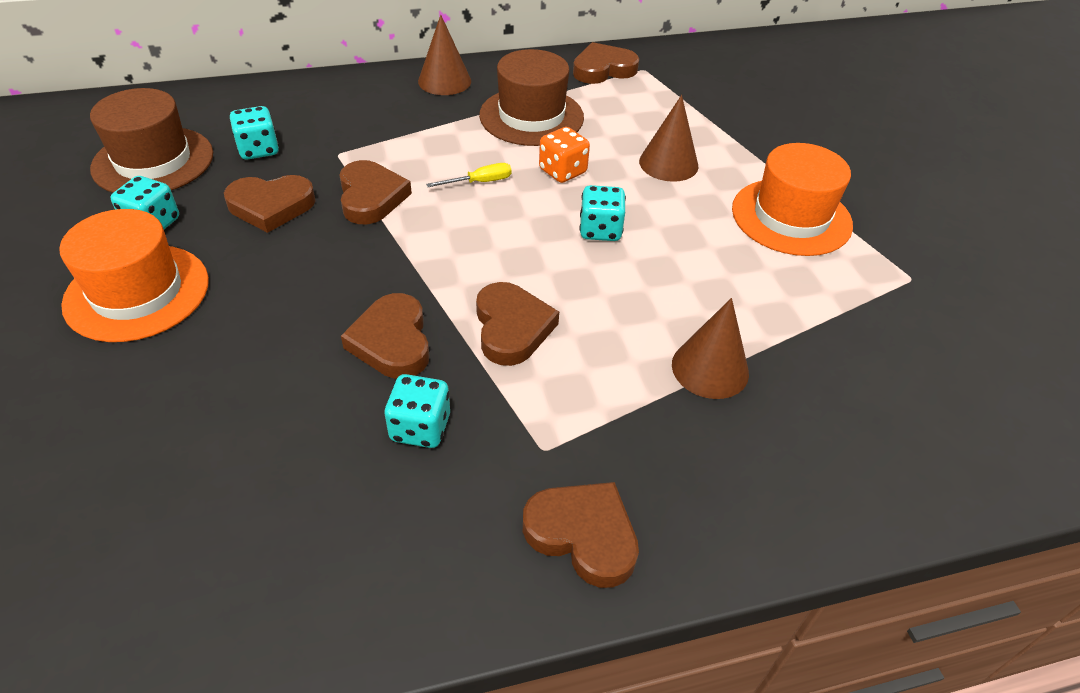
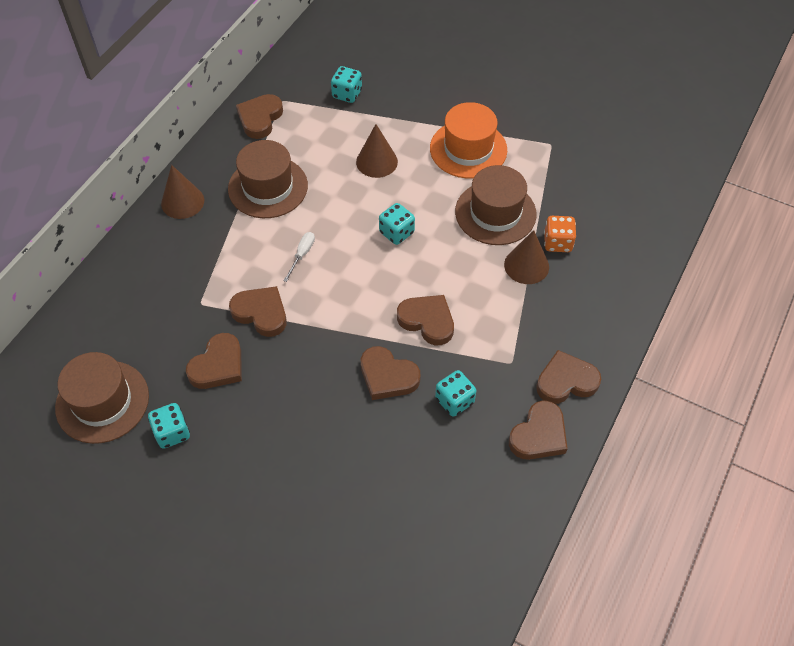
camera: 45 degrees left, 10 degrees up
(137, 292) = (232, 470): orange hat -> none
(259, 150) = (151, 340): turquoise dice -> turquoise dice (347, 94)
(457, 562) = (539, 435): none -> brown heart
(480, 182) = (302, 254): yellow screwdriver -> white screwdriver
(562, 171) = (333, 211): orange dice -> orange dice (557, 243)
(743, 292) = (495, 213): none -> brown hat

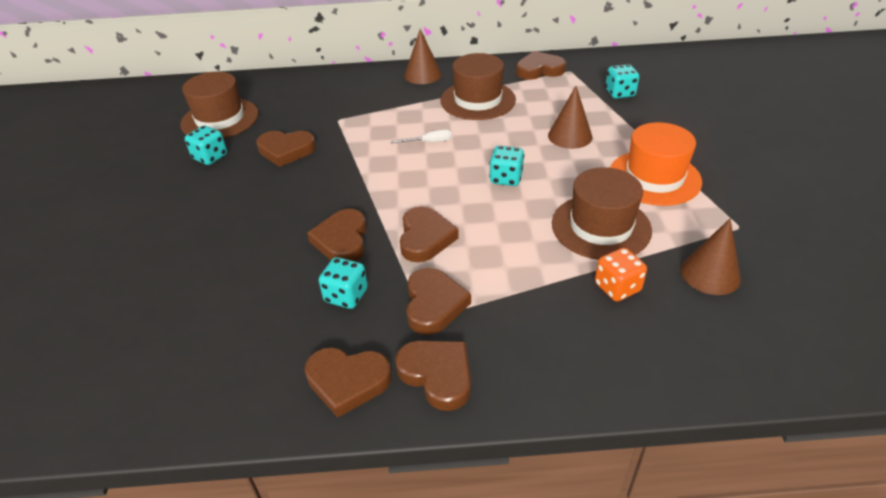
camera: 60 degrees right, 15 degrees down
(261, 313) = (352, 148): brown heart -> brown heart (434, 304)
(526, 265) = (560, 276): brown cone -> brown cone (710, 274)

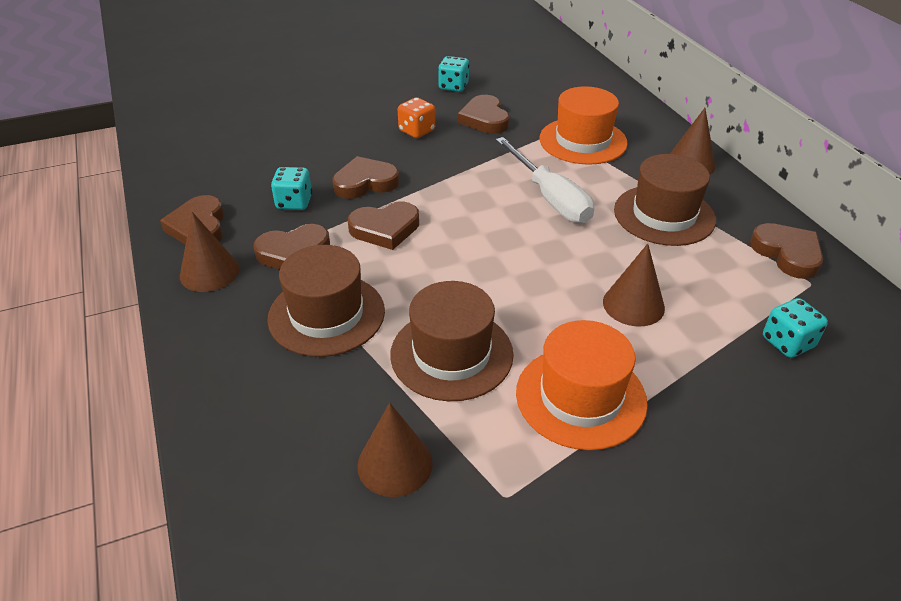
camera: 70 degrees right, 0 degrees up
(220, 119) = (514, 73): brown hat -> brown hat (326, 314)
(360, 110) = (583, 141): none -> orange hat
(429, 142) = (550, 198): white screwdriver -> white screwdriver, size x2.19
(437, 375) = (209, 272): brown heart -> brown cone
(506, 178) = (510, 265): turquoise dice -> none
(617, 287) = (348, 378): orange dice -> orange dice (417, 131)

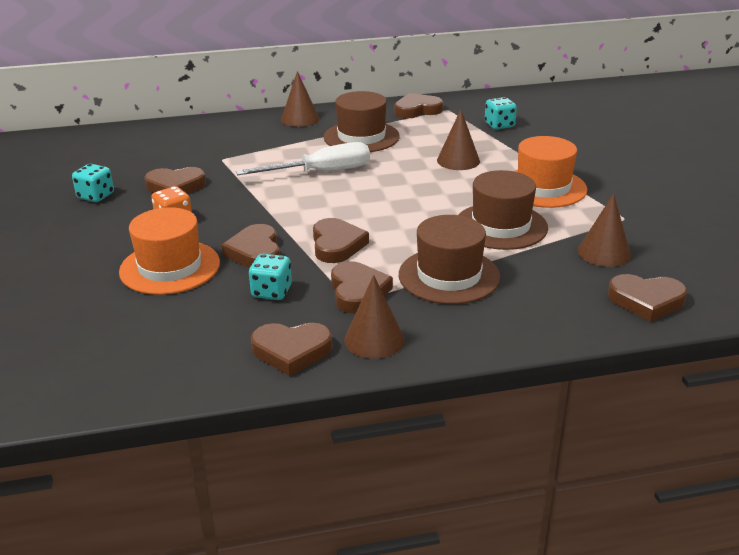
camera: 80 degrees left, 10 degrees down
(269, 506) = (646, 301): none -> brown heart
(583, 141) = (243, 150): orange hat -> orange hat (170, 267)

